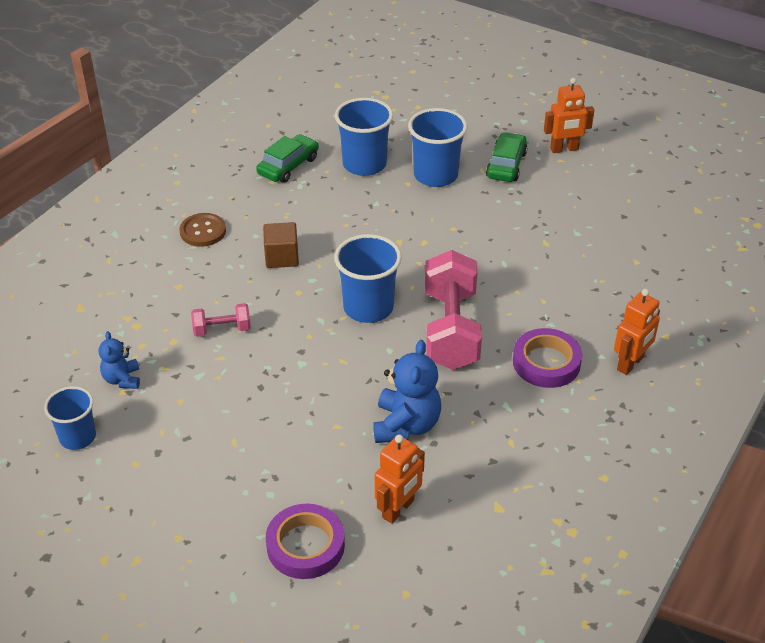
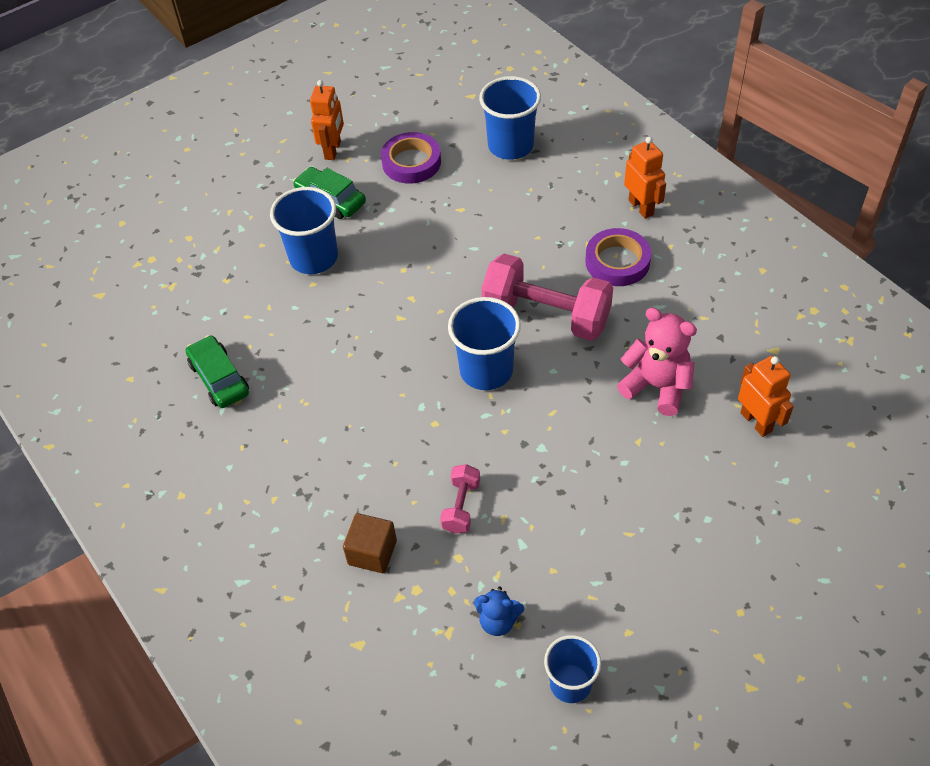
camera: 65 degrees left, 10 degrees up
(203, 231) = (288, 488): brown button -> none
(282, 257) = (372, 424): brown cube -> brown cube (372, 552)
(305, 545) = (779, 505): purple tape -> purple tape (411, 162)
(364, 164) = (259, 310): blue cup -> blue cup (510, 146)
(406, 425) = (657, 386): blue teddy bear -> pink teddy bear

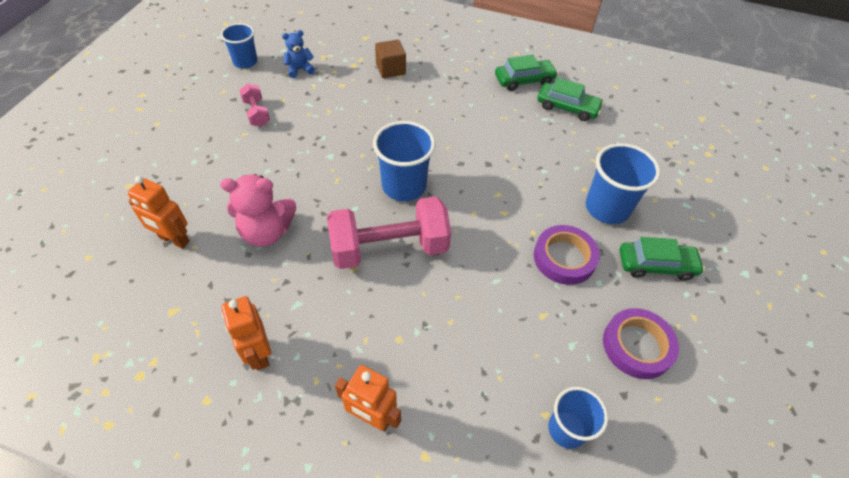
camera: 140 degrees right, 0 degrees up
(223, 442) = (524, 80): none -> green car
(333, 150) = (717, 319): orange robot -> orange robot (258, 353)
(461, 506) = (358, 106): pink dumbbell -> pink dumbbell (257, 113)
(510, 146) = (566, 429): blue cup -> blue cup, size x0.65
(617, 261) = (359, 333): purple tape -> purple tape (564, 258)

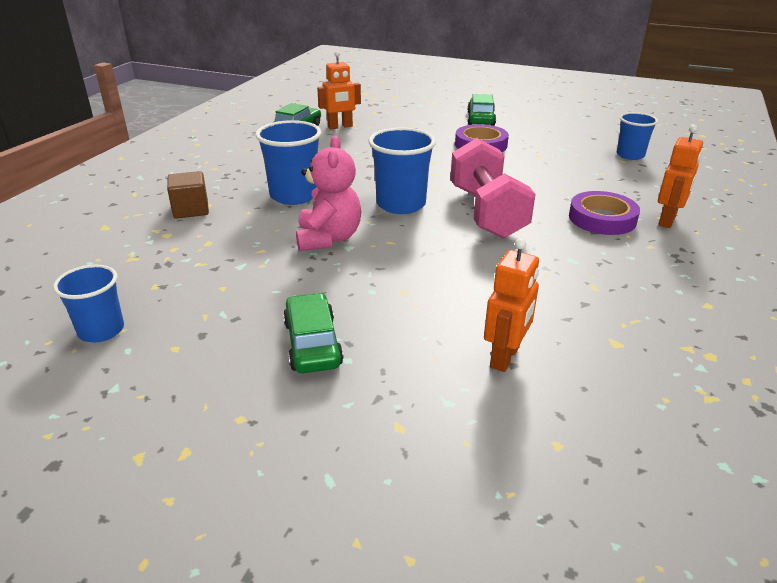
camera: 85 degrees left, 20 degrees down
(257, 113) = (247, 308): pink dumbbell -> none
(258, 353) = (639, 278): orange robot -> orange robot (340, 127)
(267, 232) = (478, 284): pink teddy bear -> pink teddy bear (328, 238)
(299, 69) = (154, 276): blue teddy bear -> none
(524, 80) = (248, 143): green car -> green car (312, 343)
(607, 208) = (425, 127): blue cup -> blue cup (294, 195)
(637, 346) = (553, 131): purple tape -> purple tape (602, 218)

